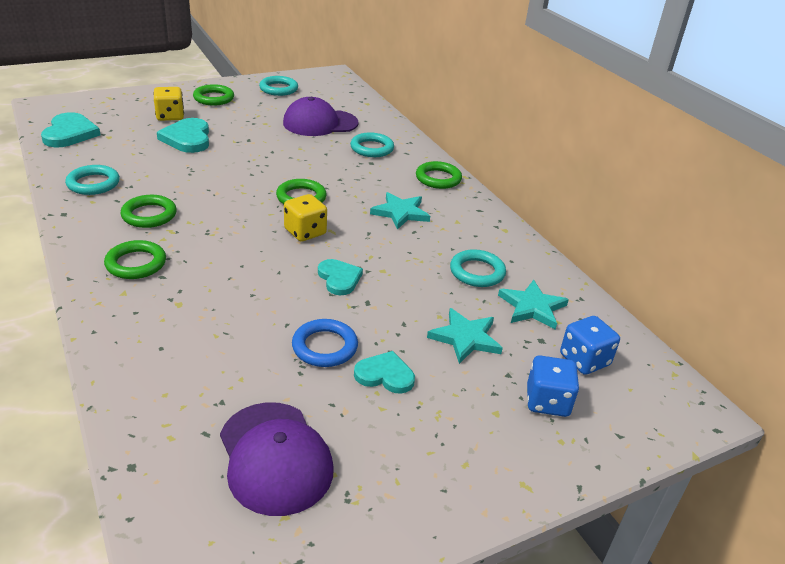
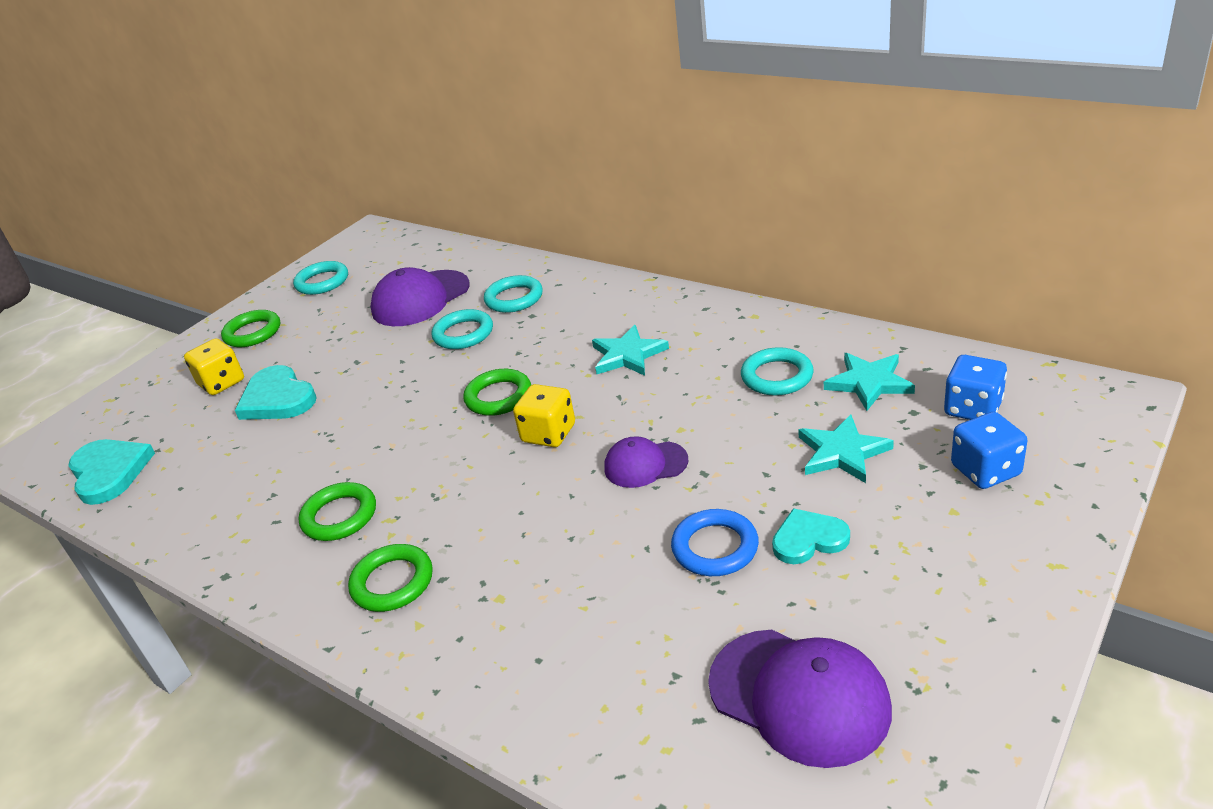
camera: 20 degrees left, 0 degrees up
(93, 183) = (220, 517): turquoise ring -> turquoise ring (463, 334)
(339, 278) = (645, 464): turquoise heart -> purple cap
(438, 178) = (625, 296): green ring -> none

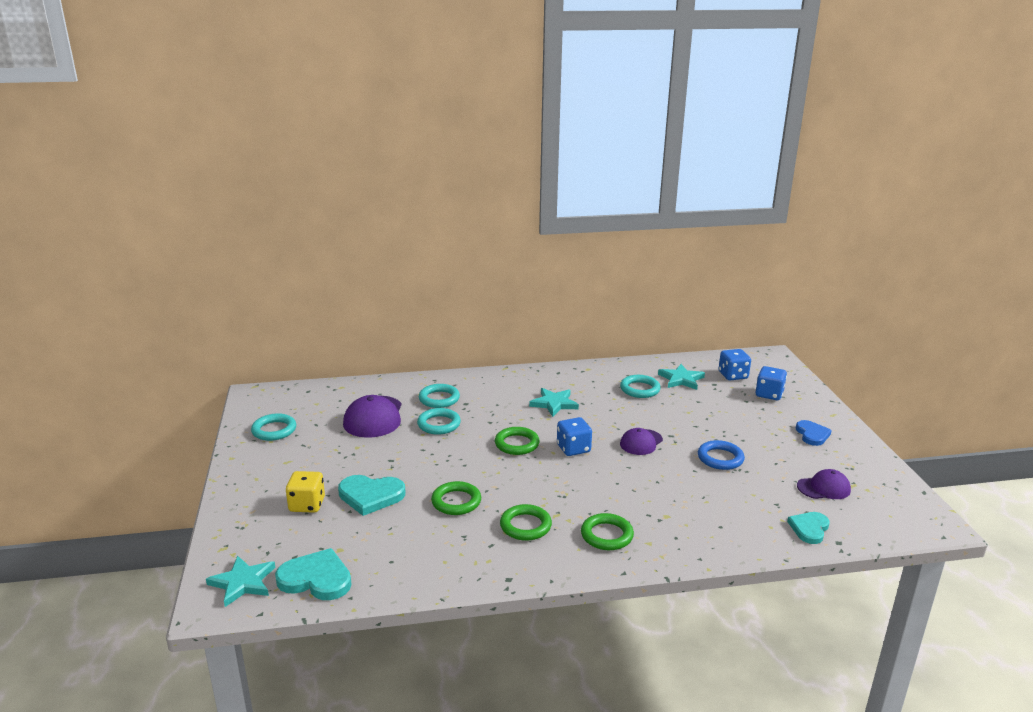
camera: 50 degrees left, 10 degrees down
(253, 333) = (274, 473): green ring -> green ring (456, 501)
(548, 434) = (573, 448): yellow dice -> blue dice
(799, 696) = (823, 488): purple cap -> purple cap, size x0.61
(808, 539) = (748, 441): turquoise heart -> turquoise heart (809, 528)
(842, 452) = (712, 407): turquoise star -> turquoise star (242, 583)
(945, 584) = (812, 434): none -> blue heart

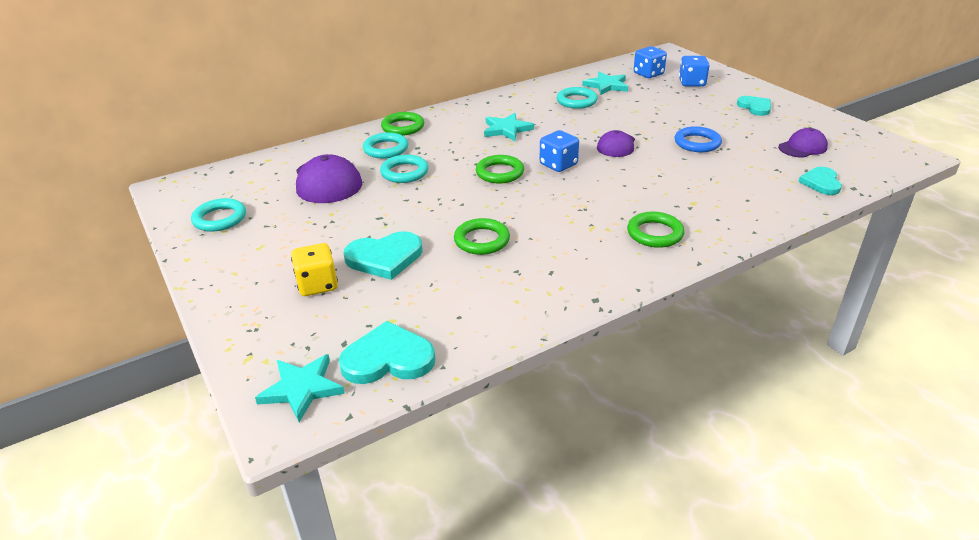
camera: 20 degrees left, 10 degrees up
(525, 526) = (570, 245): green ring -> green ring (403, 127)
(812, 434) = (755, 107): blue heart -> turquoise heart

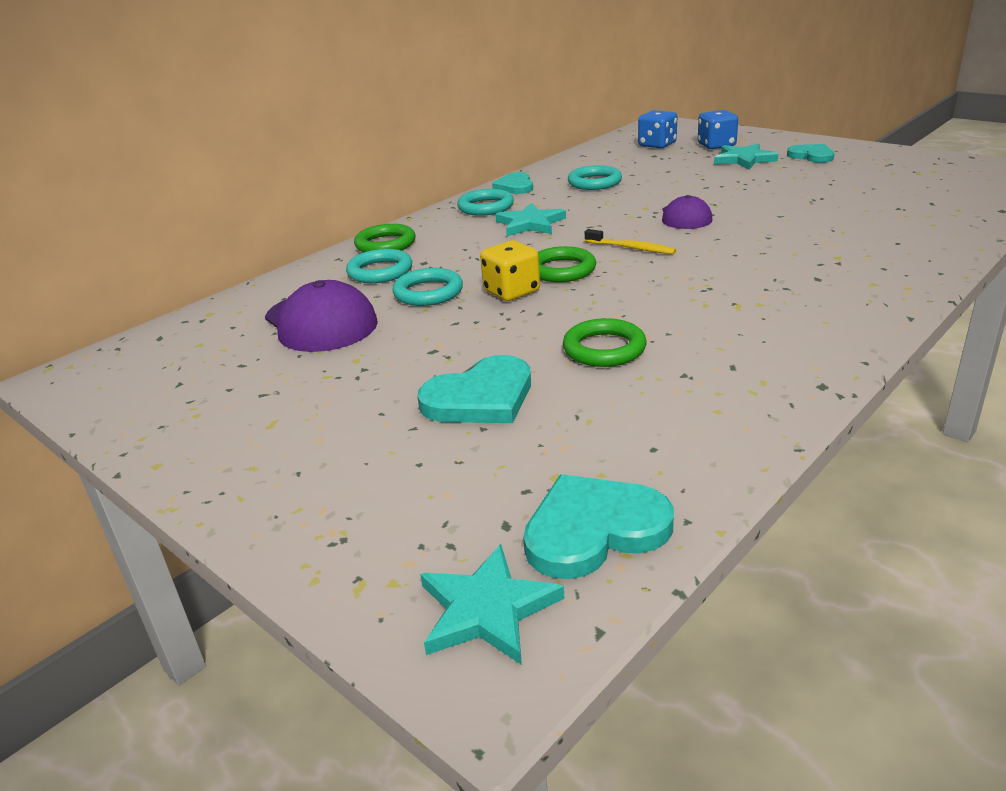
camera: 15 degrees left, 5 degrees down
(220, 219) = (179, 400): turquoise ring -> turquoise ring (486, 207)
(317, 285) = (402, 454): yellow dice -> yellow dice (512, 291)
(558, 164) = (631, 248): blue dice -> yellow toothbrush
(606, 85) = (617, 162): turquoise star -> turquoise star (744, 159)
(655, 233) = (824, 297): green ring -> none
(697, 143) = (780, 199): blue ring -> none
(802, 147) = (904, 183): purple cap -> none
(821, 183) = (962, 212): turquoise heart -> turquoise heart (515, 186)

